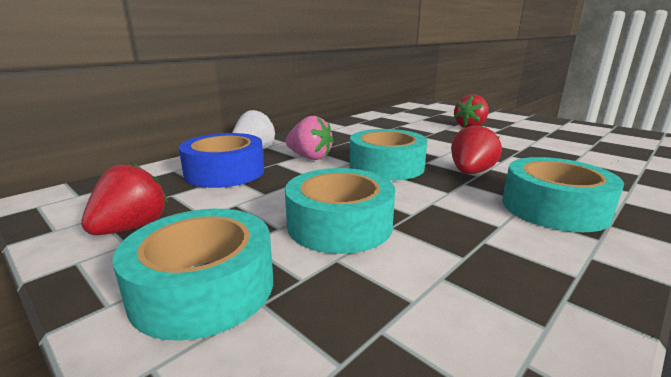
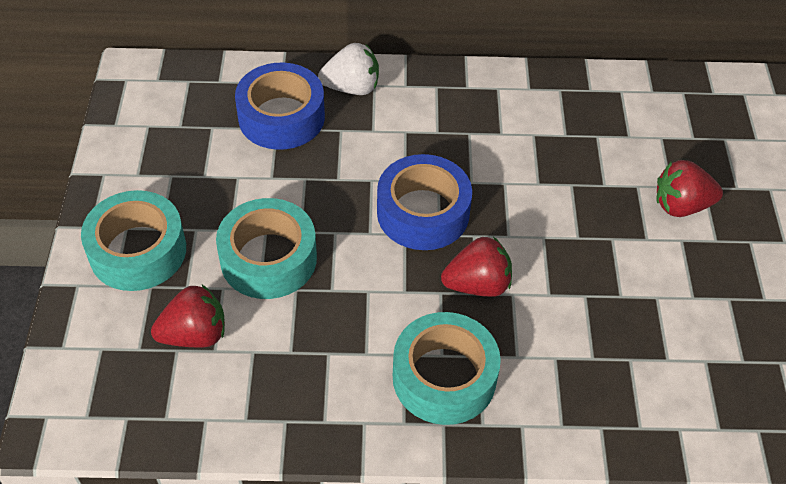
camera: 45 degrees right, 30 degrees up
(131, 228) = (153, 157): red strawberry -> red strawberry (195, 334)
(310, 157) = (381, 142): pink strawberry -> none
(386, 166) = (423, 213): turquoise tape -> blue tape

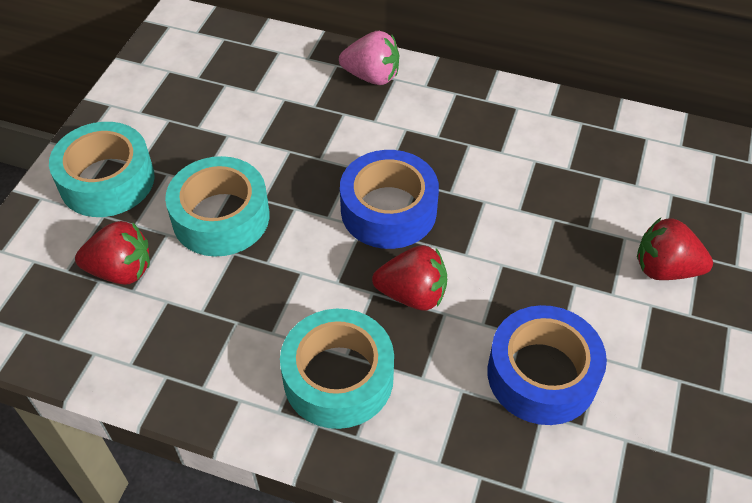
camera: 20 degrees right, 0 degrees up
(281, 117) = (293, 89): blue tape -> blue tape (542, 374)
(352, 88) = (372, 76): white strawberry -> pink strawberry

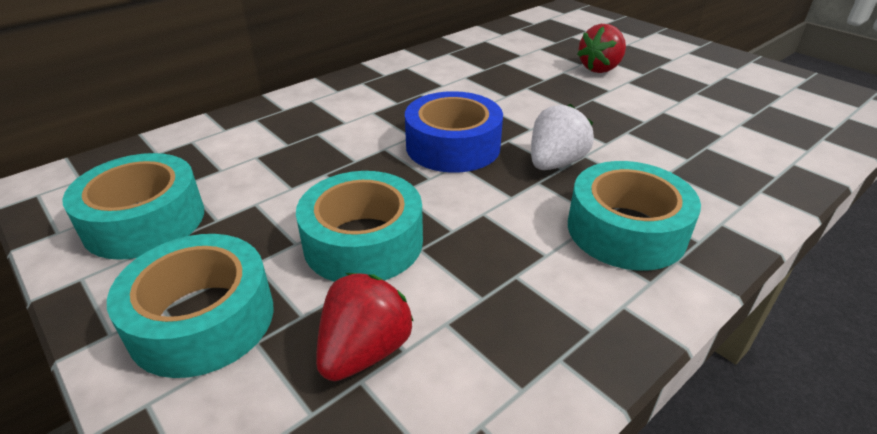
camera: 60 degrees left, 15 degrees down
(174, 94) = (144, 221): none -> turquoise tape
(372, 76) = (294, 108): pink strawberry -> none
(412, 294) = (555, 163): red strawberry -> white strawberry
(542, 374) = (669, 135): blue tape -> none

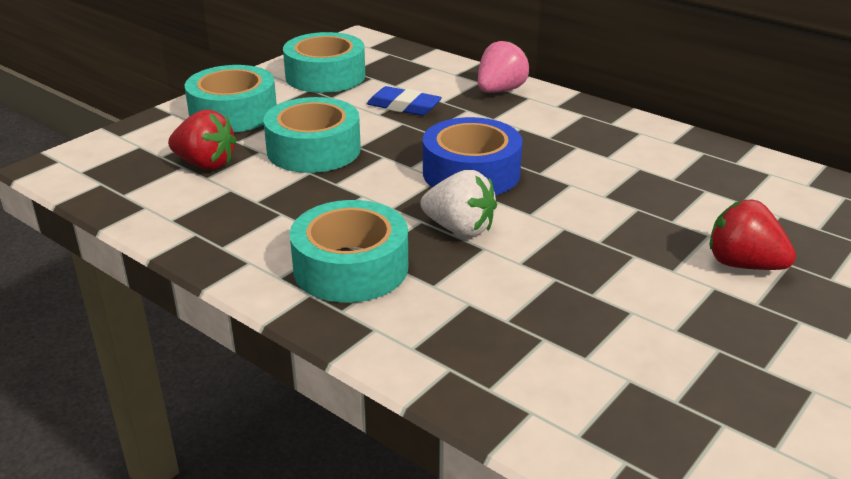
camera: 80 degrees right, 5 degrees down
(284, 168) = (404, 106): none -> blue eraser
(286, 111) = (500, 90): none -> pink strawberry

